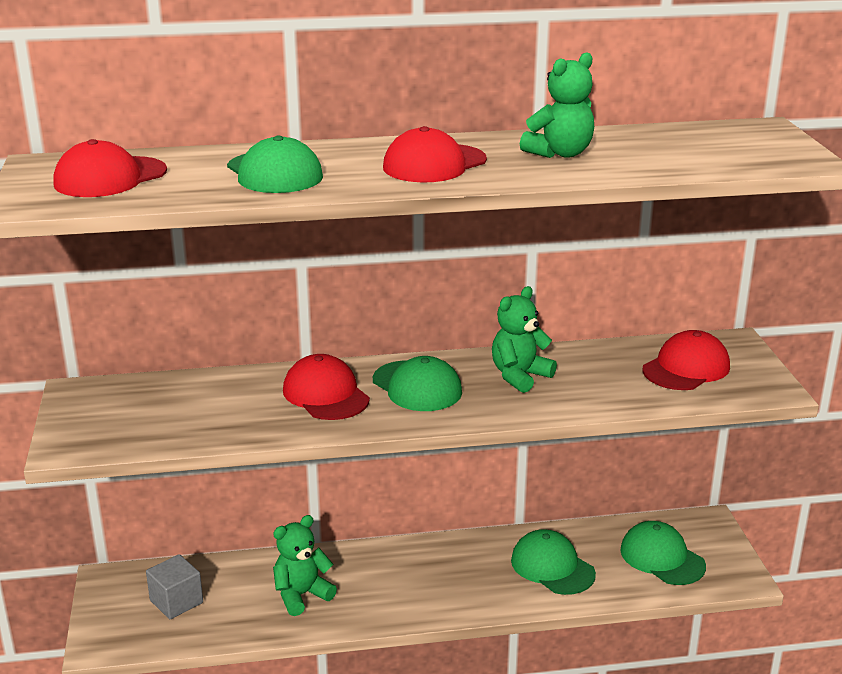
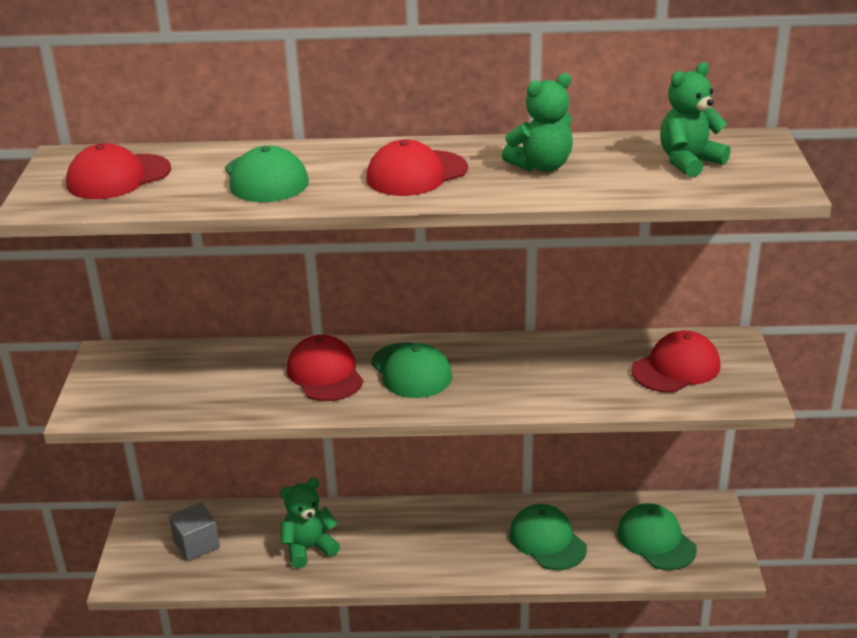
camera: 10 degrees right, 5 degrees up
(519, 376) = (511, 366): green teddy bear -> green teddy bear (689, 162)

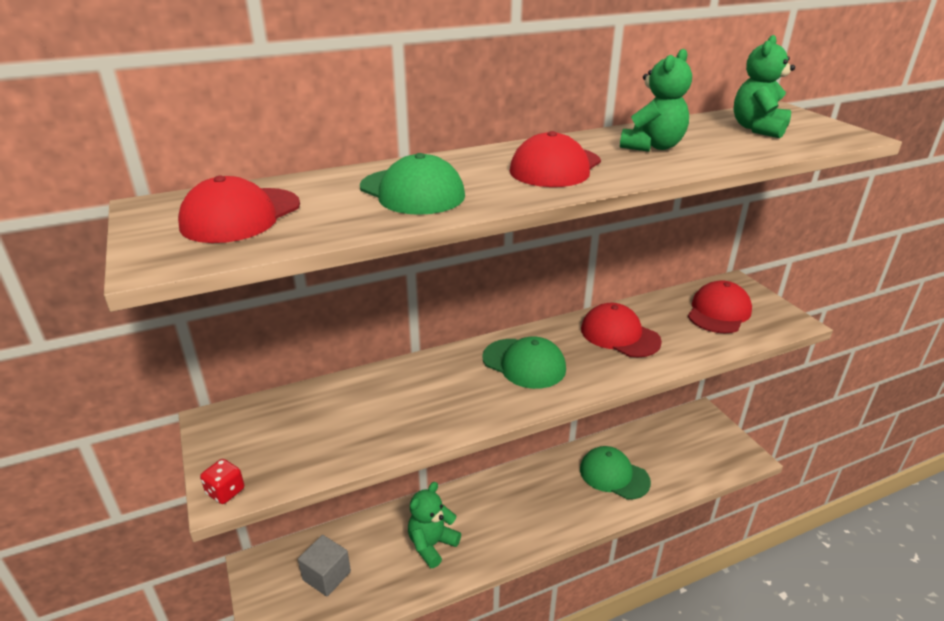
camera: 25 degrees left, 0 degrees up
(83, 411) = (225, 492): none -> red dice
(325, 374) = (451, 385): red cap -> red cap (619, 335)
(656, 540) = (686, 451): green cap -> none

